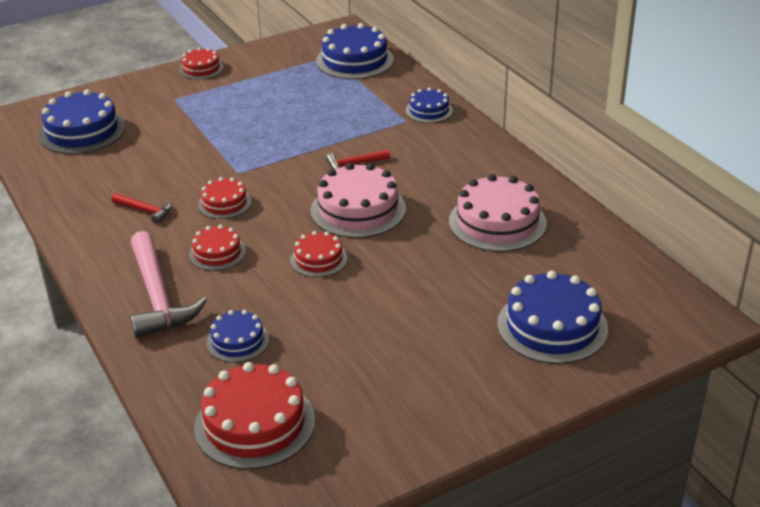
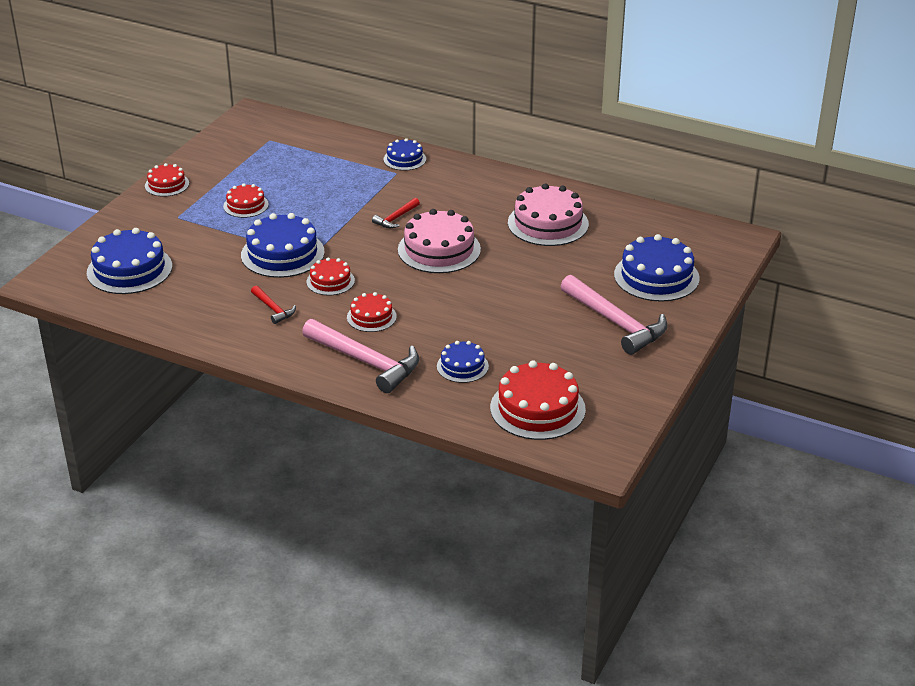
camera: 35 degrees left, 0 degrees up
(145, 210) = (273, 309): red hammer -> red hammer turned 60 degrees clockwise
(318, 259) = (452, 293): red cake -> red cake (246, 205)
(354, 60) = (295, 137): blue cake -> blue cake (282, 253)
(448, 361) = (616, 323): none -> pink hammer

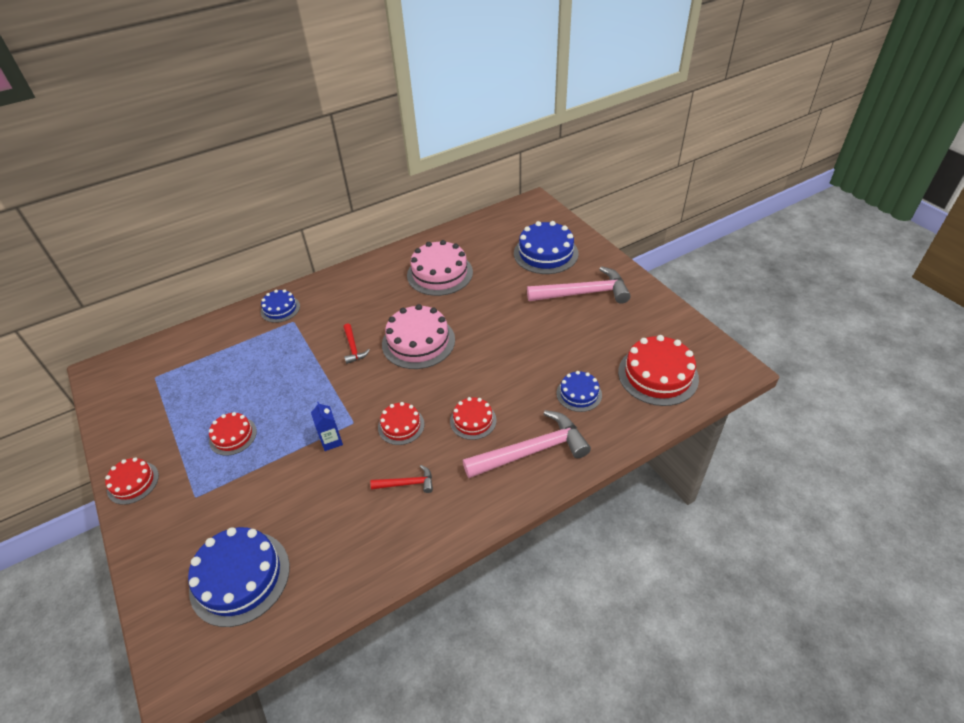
camera: 55 degrees left, 10 degrees up
(282, 253) = (331, 441): blue cake -> blue carton

